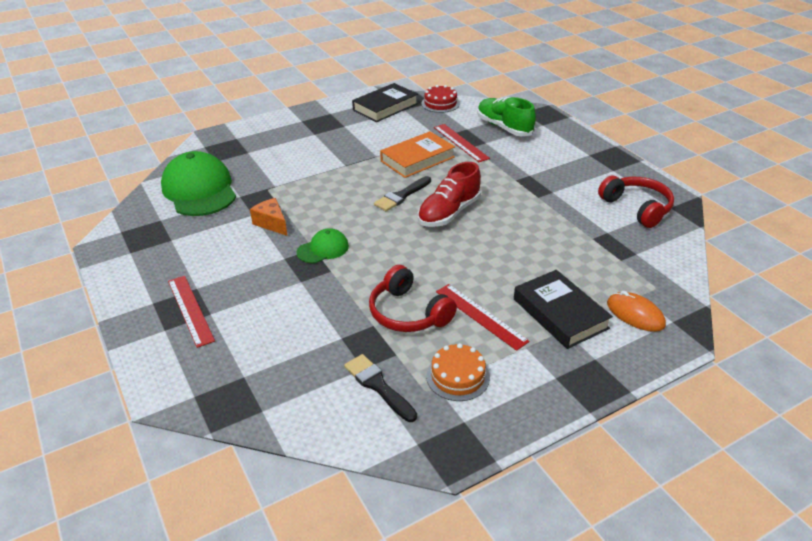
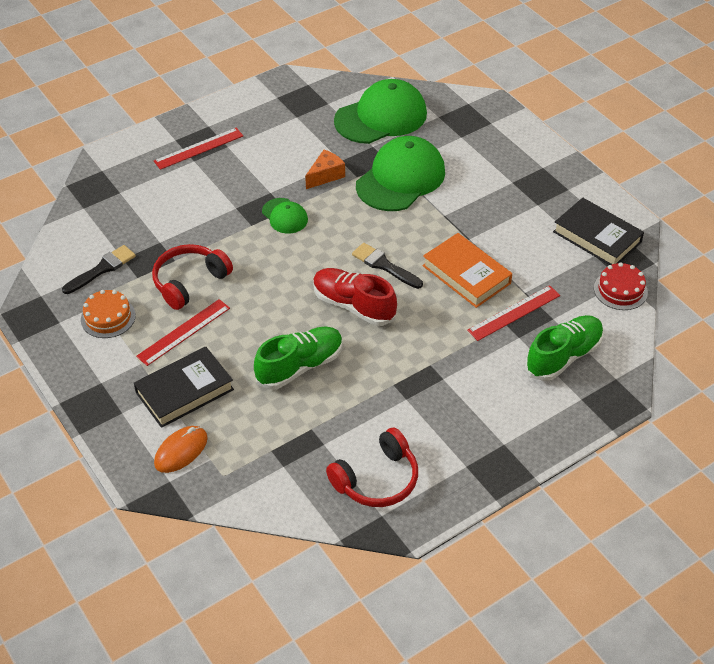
camera: 85 degrees right, 10 degrees up
(291, 183) = (400, 178): none -> green cap
(522, 243) = (300, 366): none -> green shoe

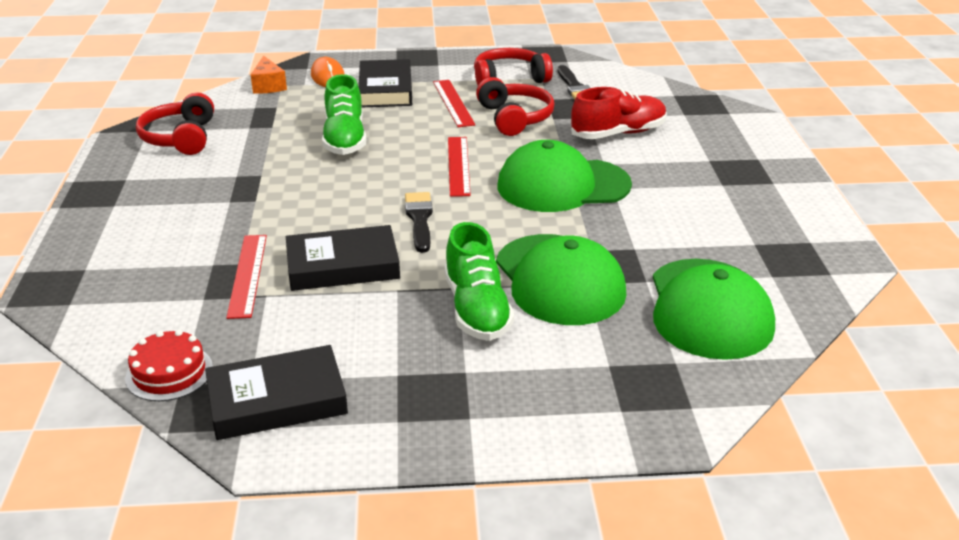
camera: 120 degrees right, 15 degrees down
(108, 317) = (509, 79): orange cake -> red headphones
(199, 148) = (730, 167): red ruler -> red ruler (458, 165)
(284, 216) = (563, 185): green cap -> green cap, size x1.99
(325, 175) = (612, 229): orange cheese -> orange cheese (268, 86)
(353, 306) = (384, 185): red shoe -> red shoe (618, 134)
(384, 265) = (419, 219): black brush -> black brush turned 75 degrees counterclockwise
(466, 274) = (343, 265): orange book -> black book
(563, 356) = (147, 281): green shoe -> green shoe (477, 309)

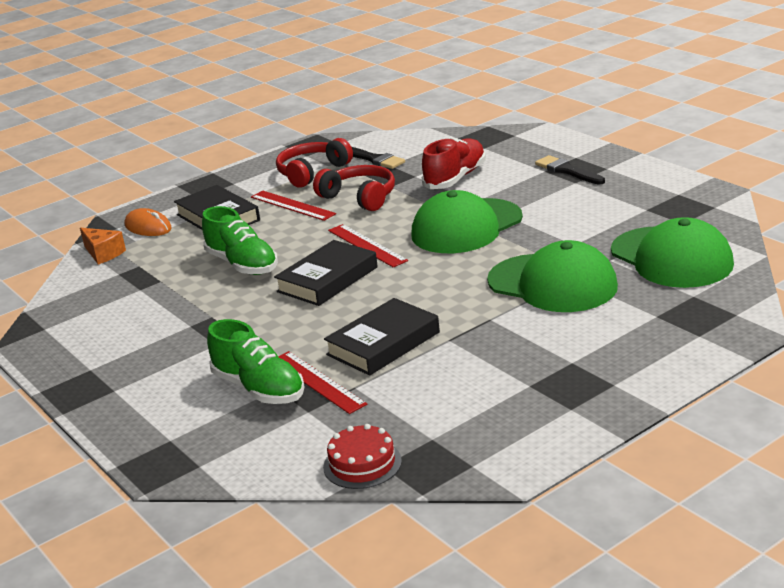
camera: 30 degrees left, 5 degrees down
(180, 138) = (87, 321): red headphones -> none
(277, 400) = (470, 439): black book -> black book (327, 279)
(419, 219) = (393, 291): black brush -> black brush (567, 171)
(477, 309) = (523, 325): green shoe -> green shoe (259, 388)

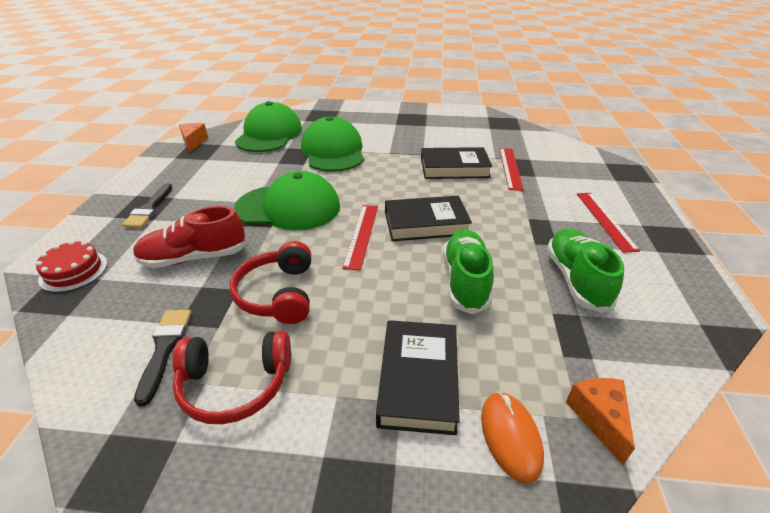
camera: 140 degrees left, 10 degrees up
(259, 388) = (545, 180): green shoe -> green shoe (576, 279)
(292, 205) = (335, 333): red ruler -> red ruler (605, 220)
(362, 464) = (528, 133): red cake -> red cake (73, 271)
(713, 209) = (193, 142): none -> orange cheese

